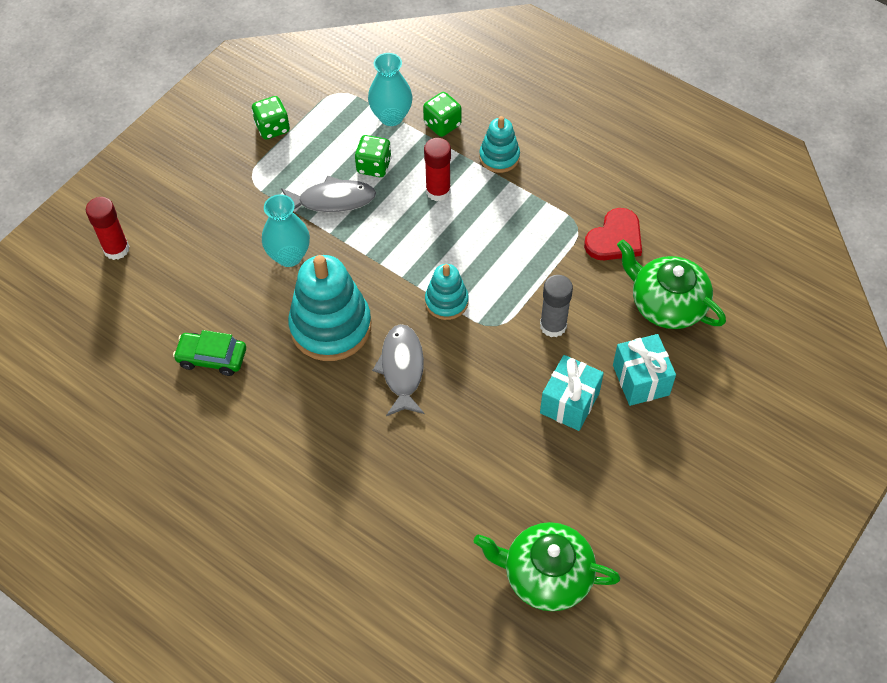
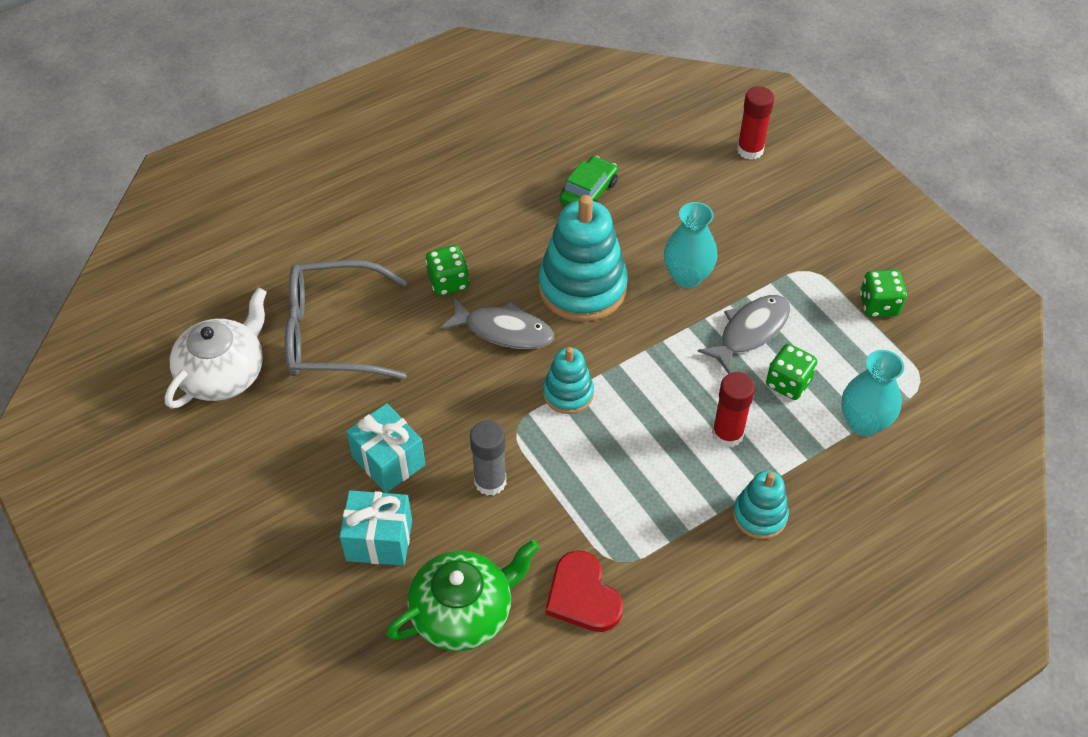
camera: 110 degrees right, 5 degrees down
(332, 200) = (750, 331): grey fish -> grey fish turned 150 degrees counterclockwise
(442, 124) = (834, 472): green dice -> green dice (448, 282)
(463, 503) = (332, 334): none -> grey glasses
(546, 575) = (224, 373): green teapot -> white teapot

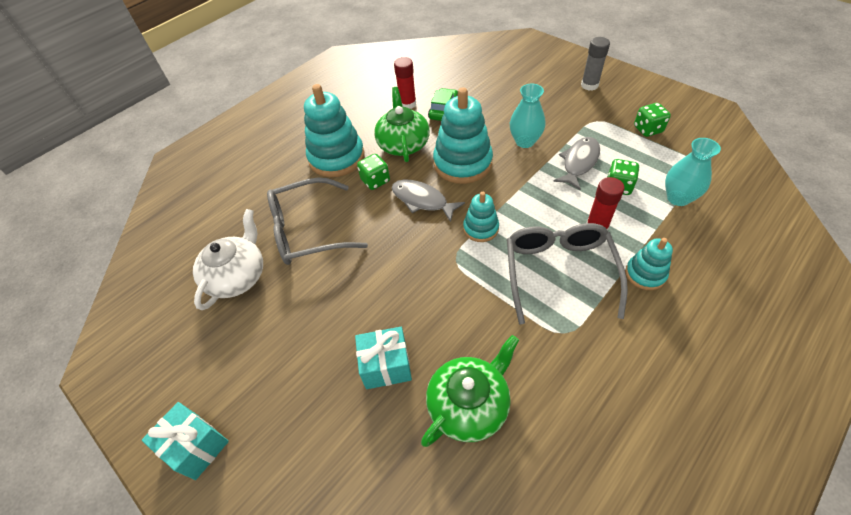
camera: 10 degrees left, 0 degrees up
(388, 461) = (374, 306): turquoise gift -> turquoise gift (196, 446)
(405, 230) = (336, 157): none -> turquoise stacking toy
(490, 481) = (451, 301): grey glue stick -> grey glue stick (589, 85)
(503, 330) = (422, 200): grey fish -> grey fish turned 150 degrees counterclockwise
(508, 233) = (403, 144): none -> green teapot
(583, 595) = (551, 365): red heart -> none
(646, 482) = (559, 272): none -> grey glasses
(750, 150) = (528, 68): red glue stick -> red glue stick (407, 104)

